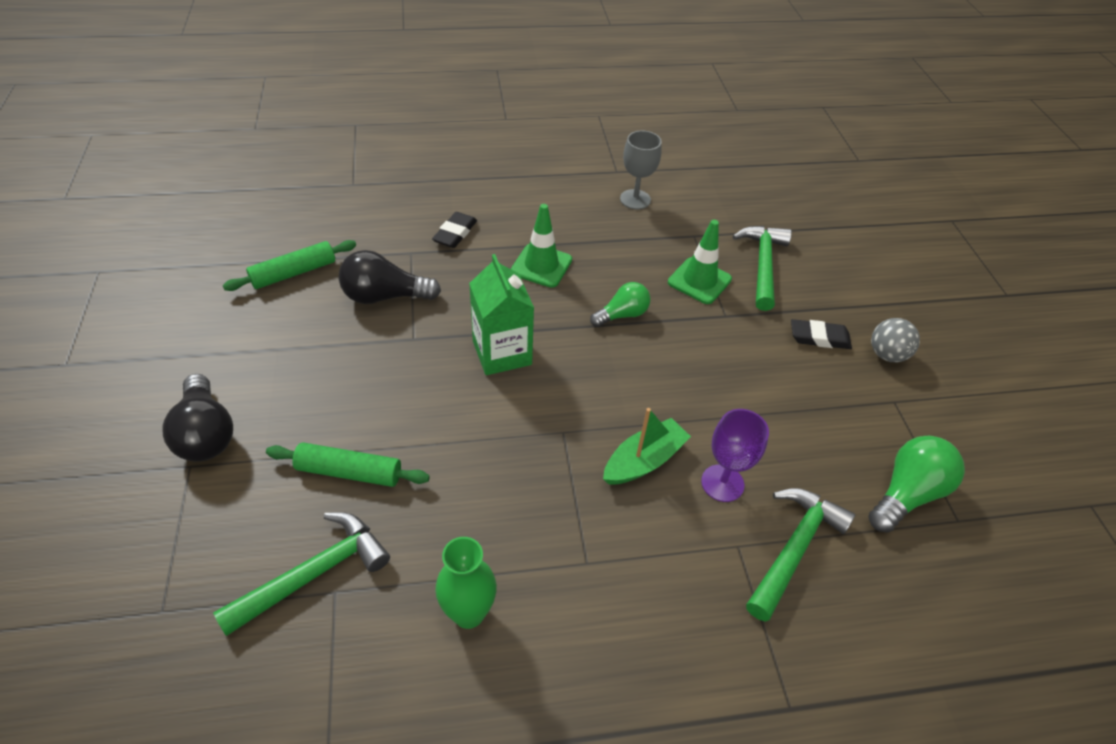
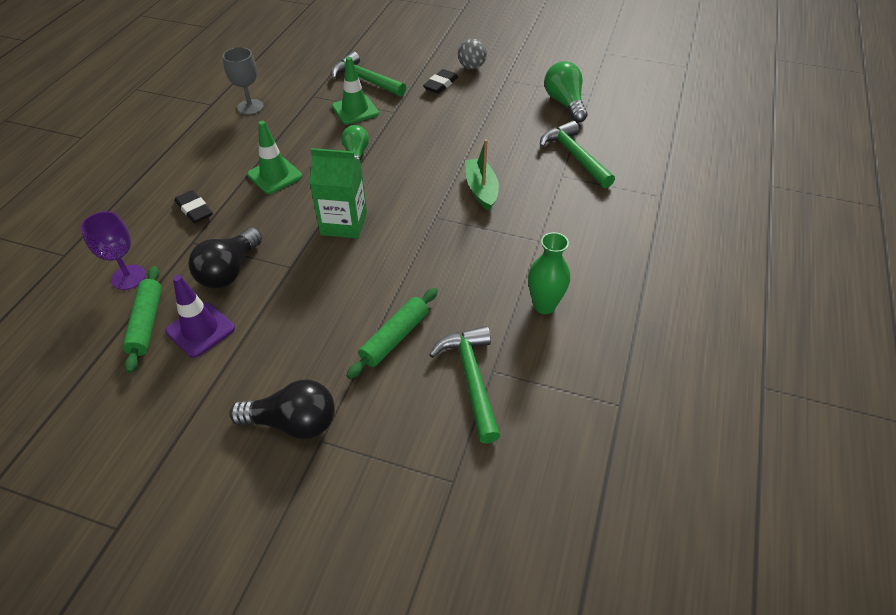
camera: 60 degrees left, 0 degrees up
(300, 312) = (200, 330): none -> purple traffic cone
(722, 483) = (517, 164): purple goblet -> purple goblet (128, 277)

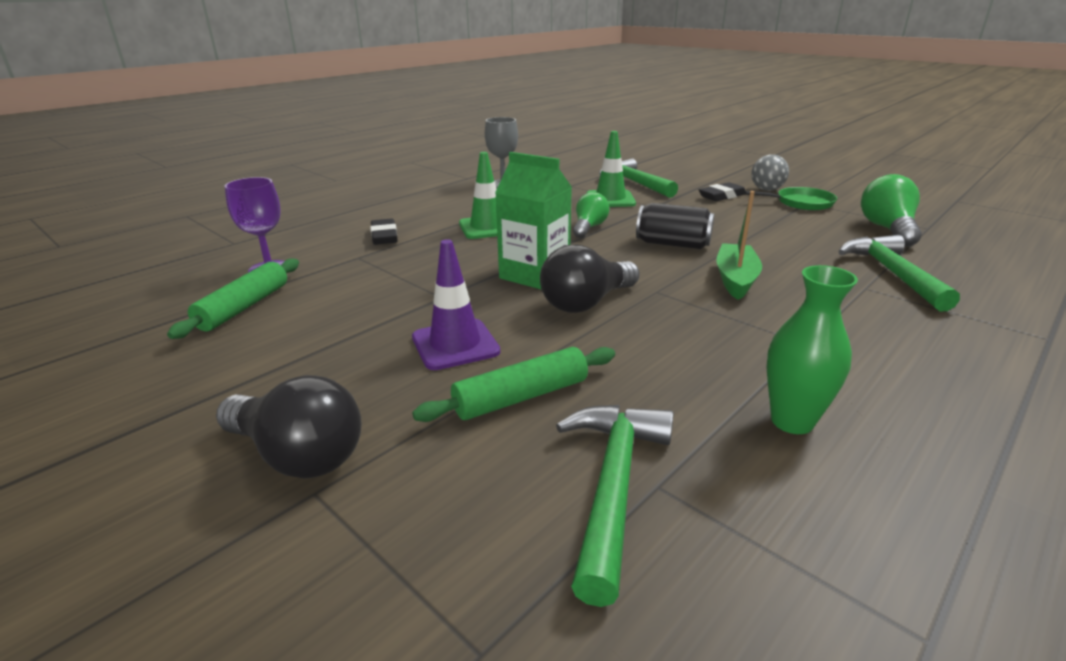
camera: 25 degrees right, 20 degrees down
(200, 330) = (290, 326): purple traffic cone -> purple traffic cone (455, 344)
(229, 271) = (372, 286): black light bulb -> black light bulb (586, 303)
(426, 160) = (672, 244): none -> black can
(501, 81) = (801, 203): none -> green pan

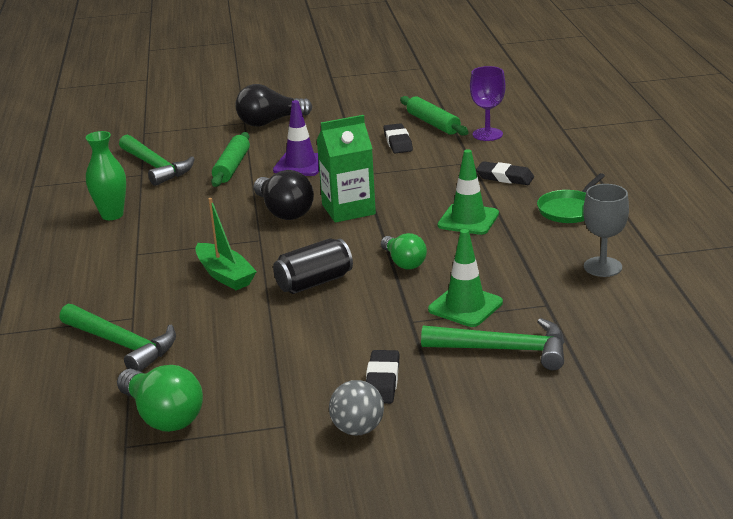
camera: 130 degrees right, 0 degrees up
(326, 308) = (398, 142): none -> black eraser
(586, 303) = (284, 211): black light bulb -> black light bulb turned 150 degrees clockwise
(801, 203) = (288, 420): green pan -> green pan (569, 210)

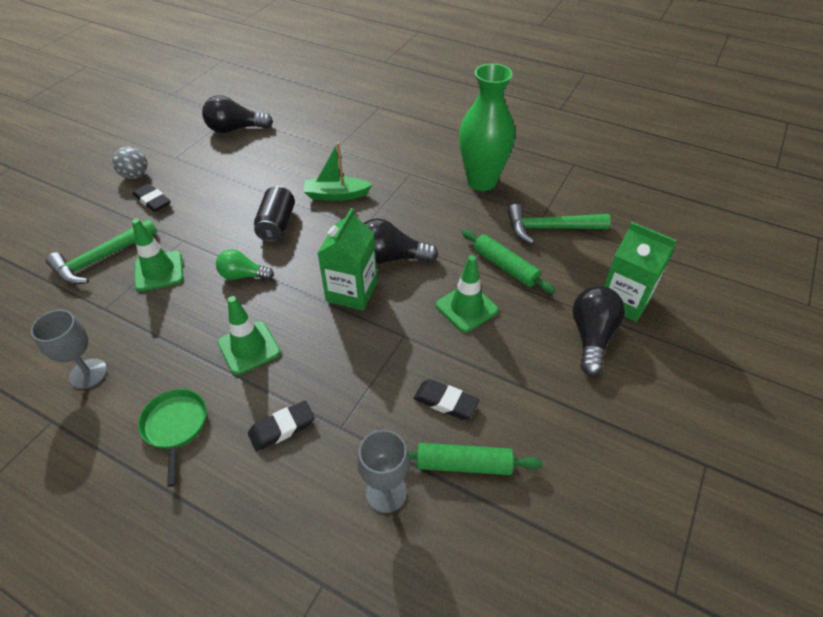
camera: 125 degrees right, 20 degrees up
(112, 215) = (481, 182): green vase -> green vase, size x1.67
(122, 344) = (313, 137): green hammer -> none
(163, 416) = (235, 129): green light bulb -> black light bulb
(216, 122) = (624, 300): none -> green carton
(300, 164) = (466, 308): purple traffic cone -> green traffic cone
(487, 134) = (386, 492): purple goblet -> grey goblet

